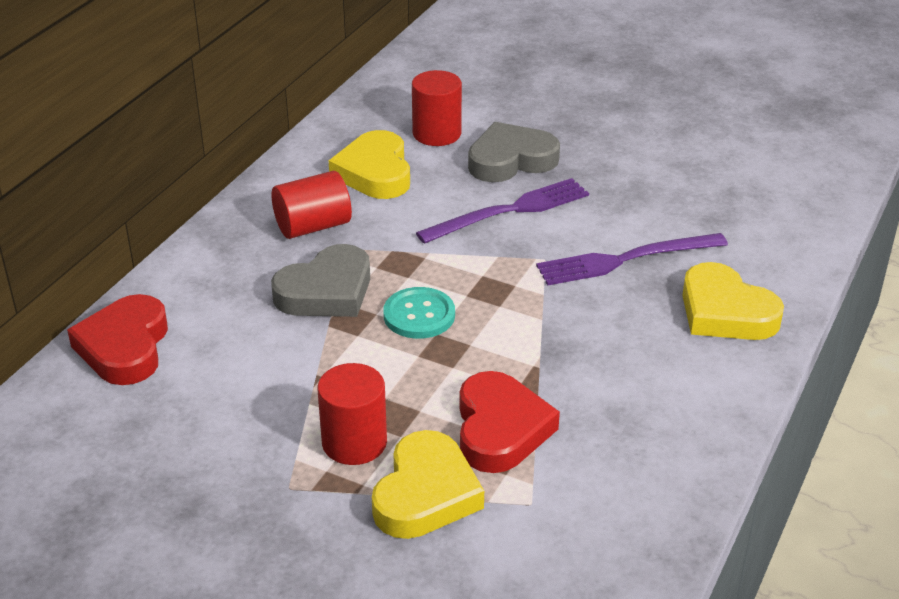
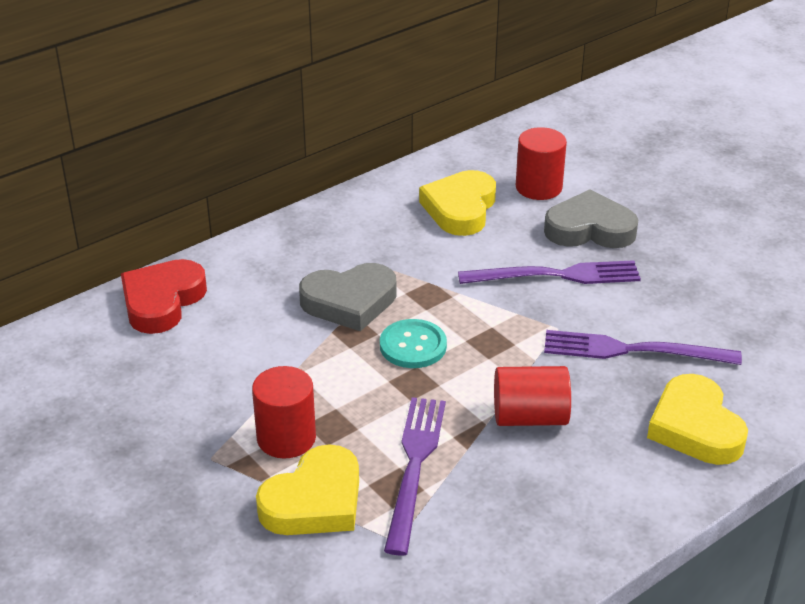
camera: 25 degrees right, 0 degrees up
(313, 226) = (376, 242): red cylinder -> red cylinder (530, 417)
(500, 429) = (414, 467): red heart -> purple fork

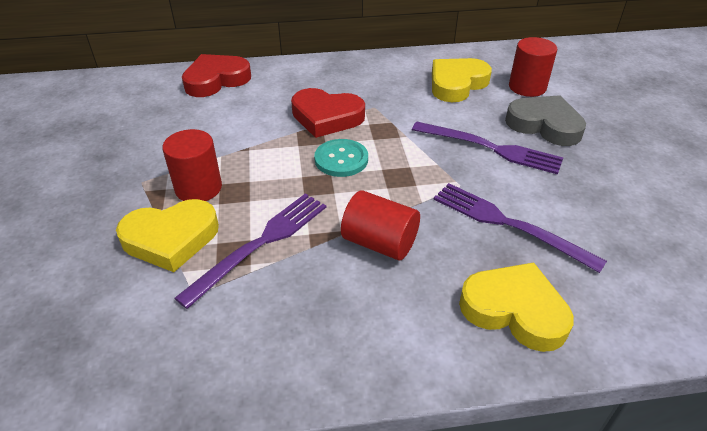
camera: 30 degrees right, 5 degrees up
(349, 302) = (326, 117): grey heart -> red heart
(695, 427) = (514, 310): yellow heart -> yellow heart turned 105 degrees clockwise

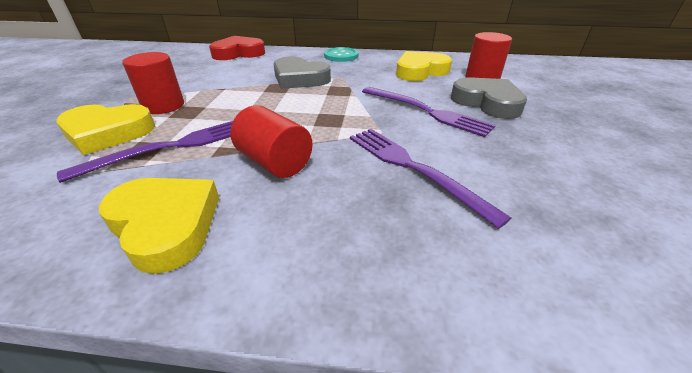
camera: 15 degrees right, 5 degrees down
(326, 117) = (299, 78): red heart -> grey heart
(341, 159) = (289, 103): turquoise button -> turquoise button (341, 56)
(514, 310) = (374, 248): yellow heart -> yellow heart (166, 225)

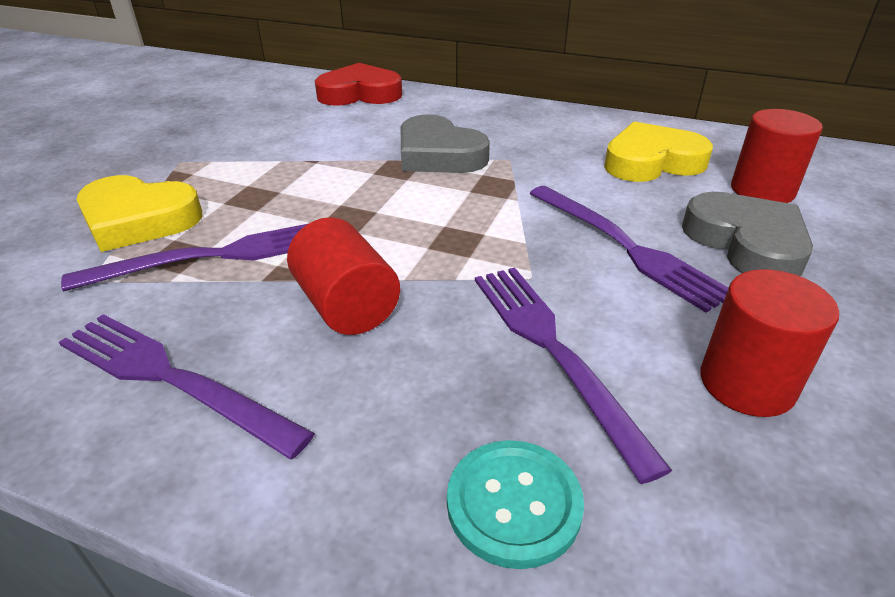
camera: 15 degrees right, 0 degrees up
(163, 106) = (222, 183): red cylinder -> red cylinder (747, 383)
(166, 225) = (173, 379): yellow heart -> purple fork
(341, 56) = (524, 115): turquoise button -> turquoise button (514, 504)

